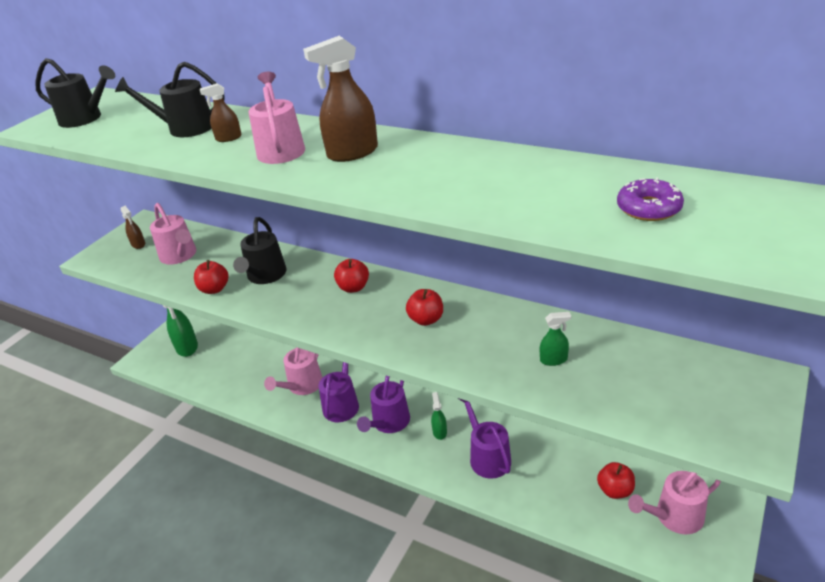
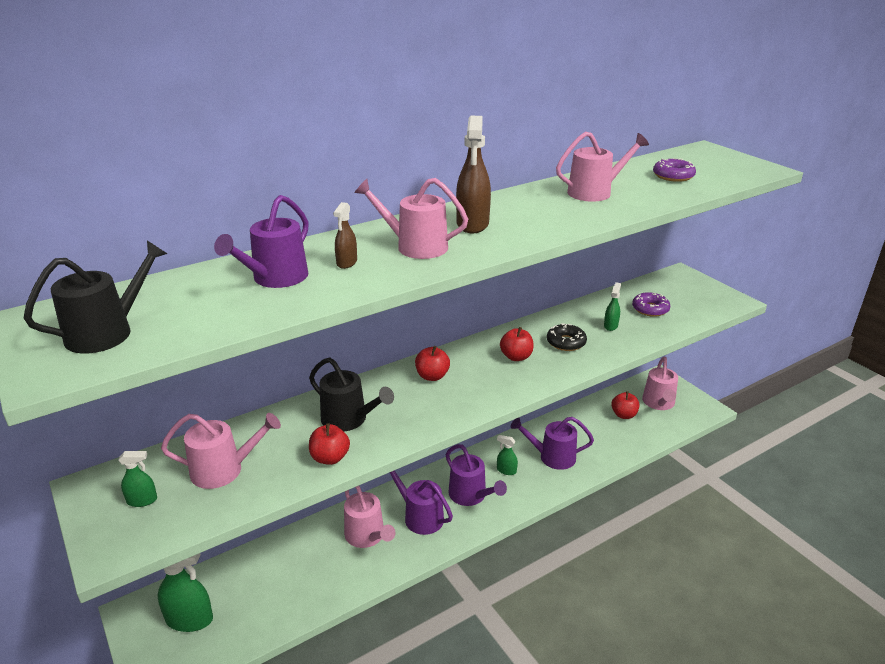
camera: 65 degrees left, 5 degrees down
(138, 244) = (142, 500): brown spray bottle -> green spray bottle
(185, 128) = (275, 278): black watering can -> purple watering can
(484, 340) = (566, 342): none -> black donut
(515, 179) = (594, 192): none -> pink watering can
(630, 378) = (650, 309): none -> purple donut

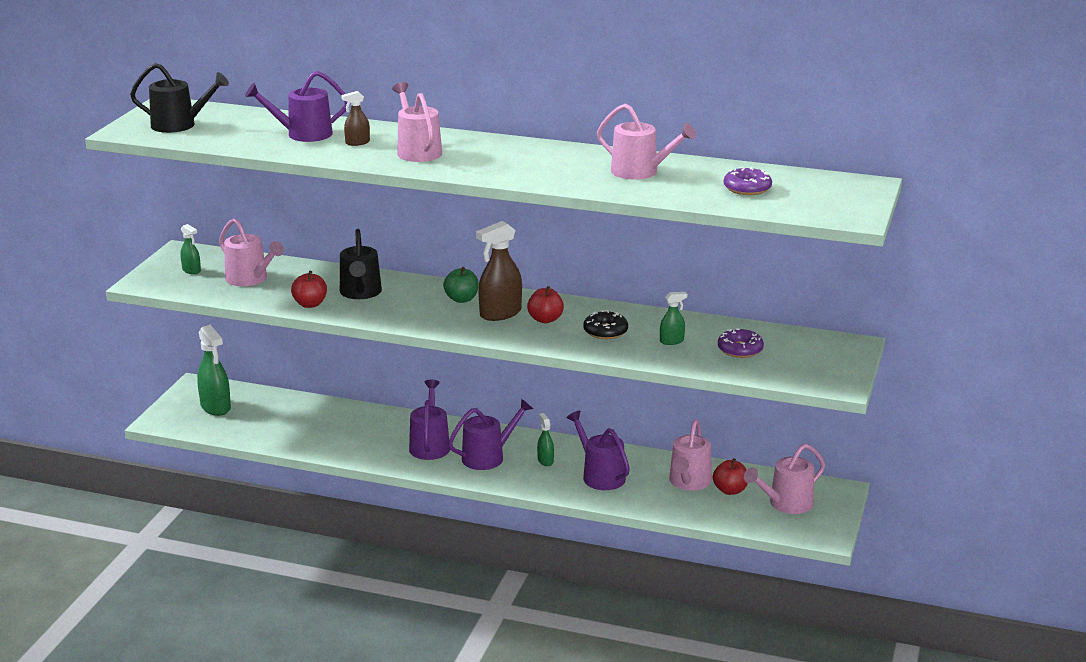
camera: 50 degrees right, 5 degrees down
(367, 536) = (377, 433): pink watering can -> pink watering can (689, 482)
(432, 376) = (461, 299): red apple -> green apple
(470, 495) = (488, 457): purple watering can -> purple watering can turned 135 degrees counterclockwise
(472, 224) = (489, 154): brown spray bottle -> brown spray bottle (500, 313)

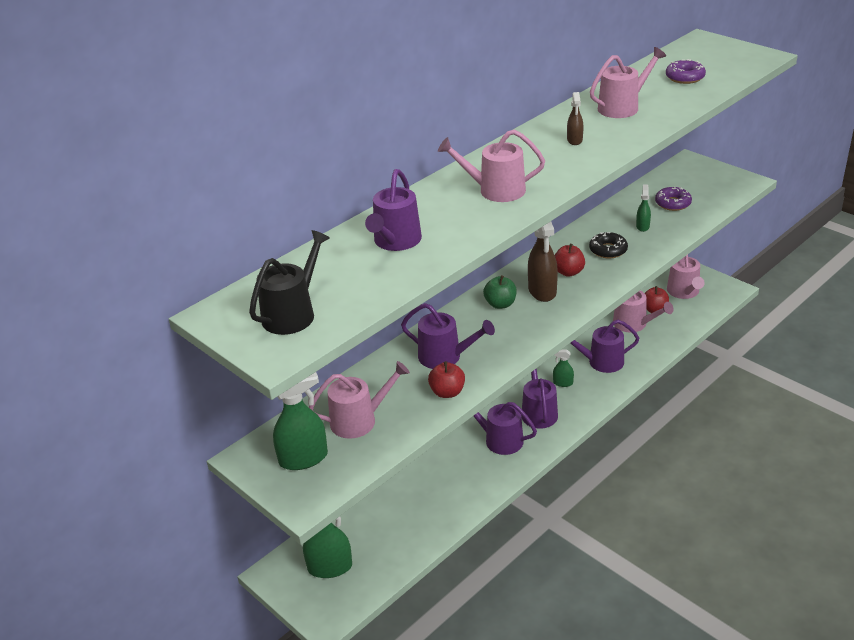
camera: 60 degrees left, 10 degrees up
(191, 270) = (304, 458): green spray bottle -> green spray bottle, size x1.89
(357, 143) = (446, 216): brown spray bottle -> brown spray bottle (574, 140)
(360, 293) = (445, 357): black watering can -> purple watering can

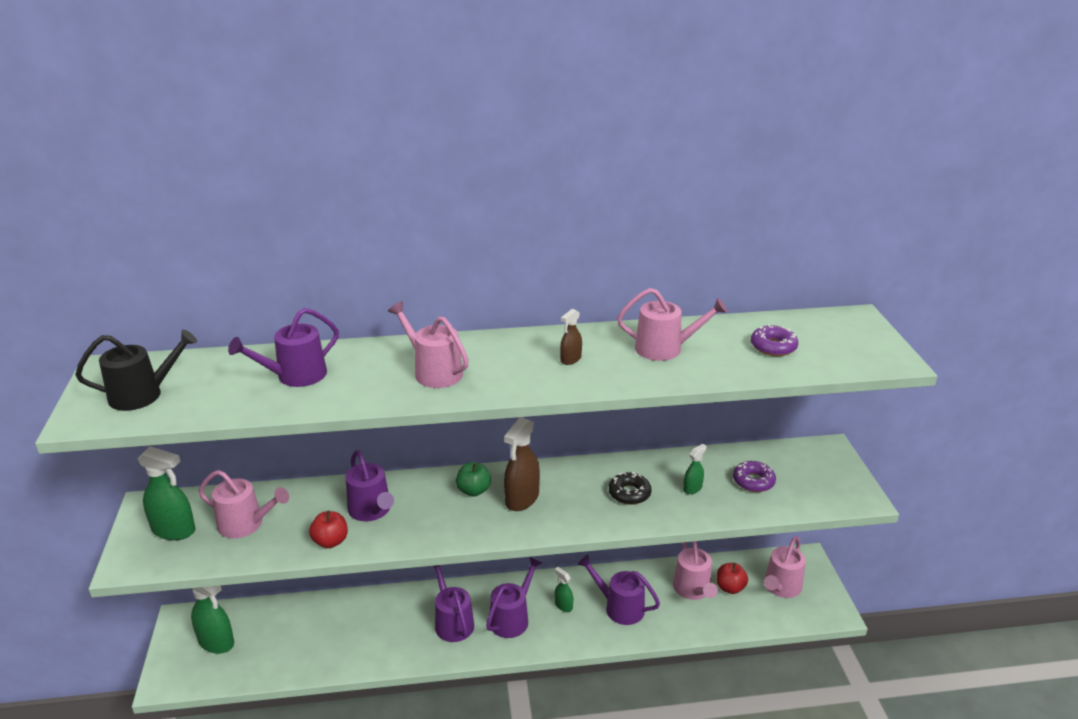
camera: 35 degrees right, 5 degrees down
(568, 272) = (567, 494): red apple -> none

